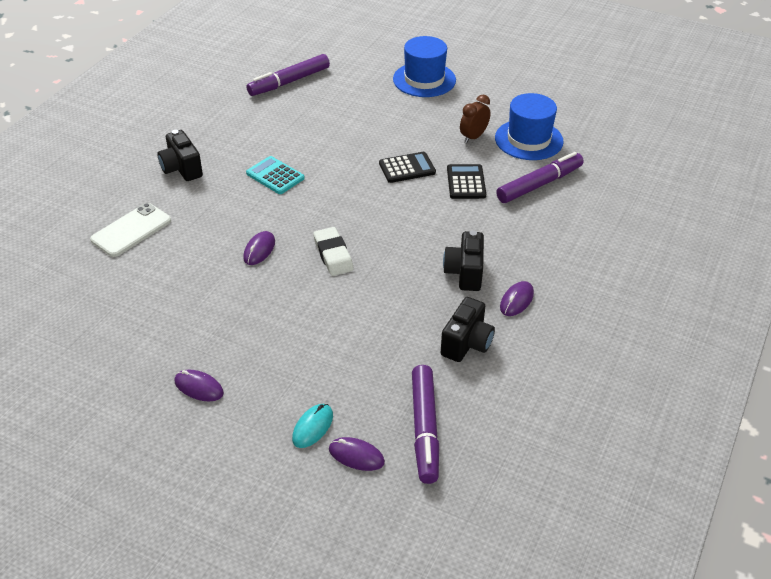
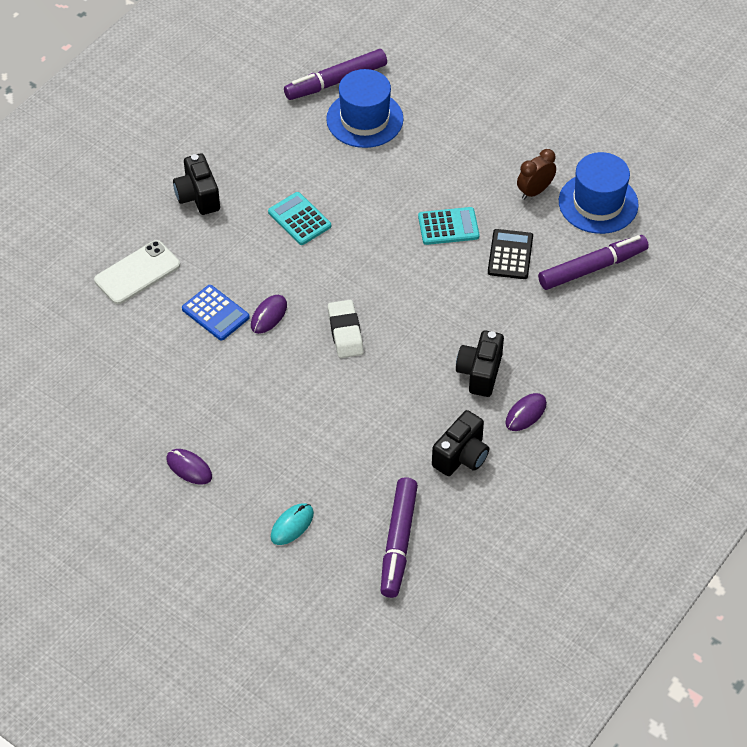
camera: 10 degrees right, 10 degrees up
(209, 253) = (215, 313): none -> blue calculator
(356, 456) = (328, 560): purple mouse -> none
(407, 168) = (448, 227): black calculator -> turquoise calculator
(424, 80) = (497, 97): blue hat -> blue hat (364, 119)

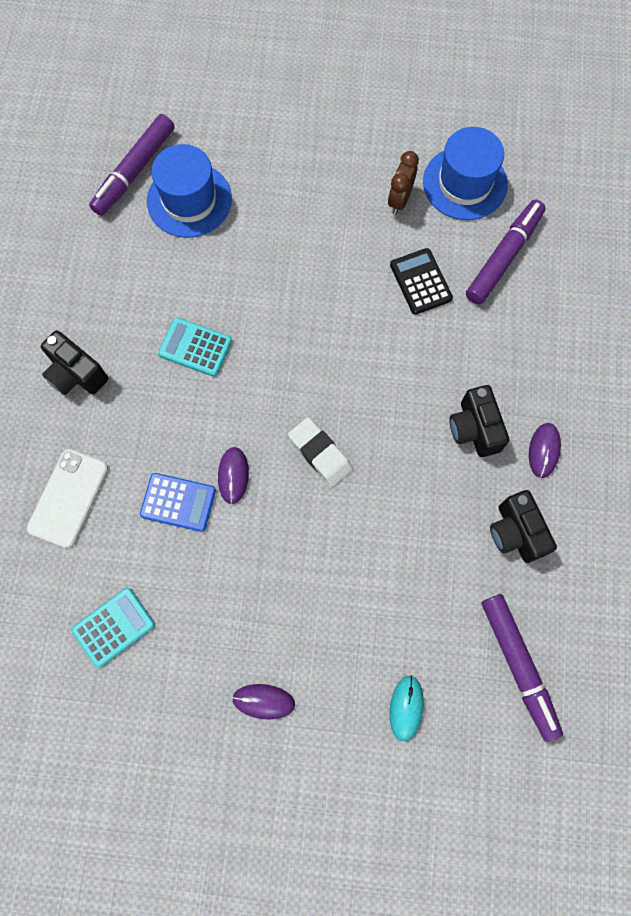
camera: 30 degrees left, 20 degrees up
(448, 227) = (344, 280): turquoise calculator -> turquoise calculator (113, 627)
(461, 456) = (515, 532): black camera -> black camera turned 150 degrees clockwise

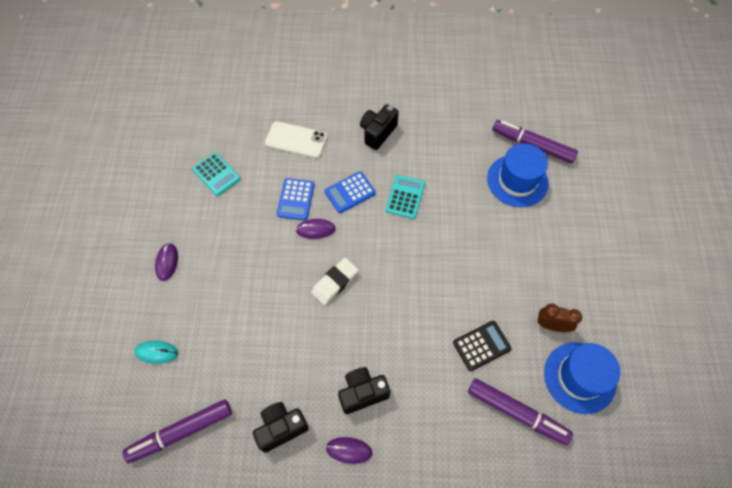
camera: 85 degrees right, 10 degrees down
(177, 423) = (350, 192): none -> blue calculator

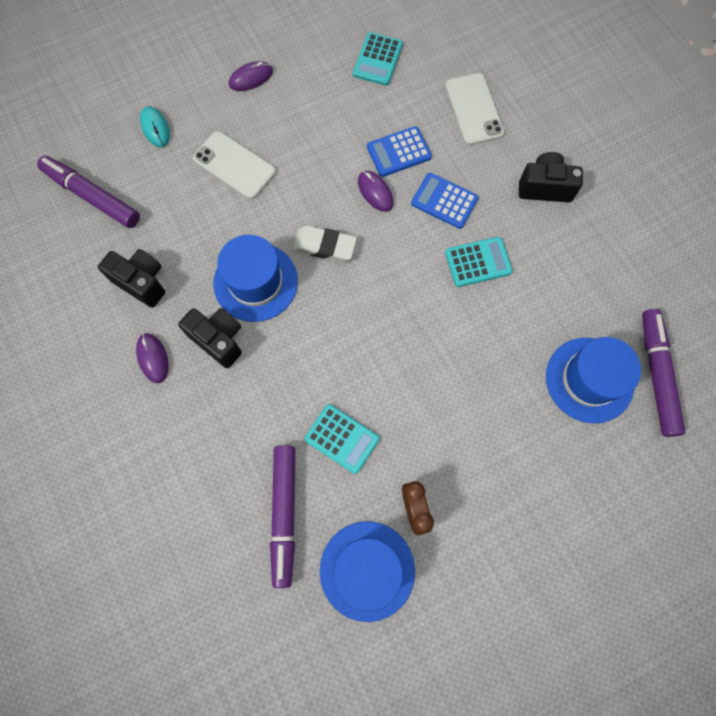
camera: 60 degrees right, 10 degrees up
(230, 310) = (234, 165): none -> white phone
(333, 343) = (255, 282): none -> blue hat
(481, 346) = (342, 439): black calculator -> turquoise calculator

